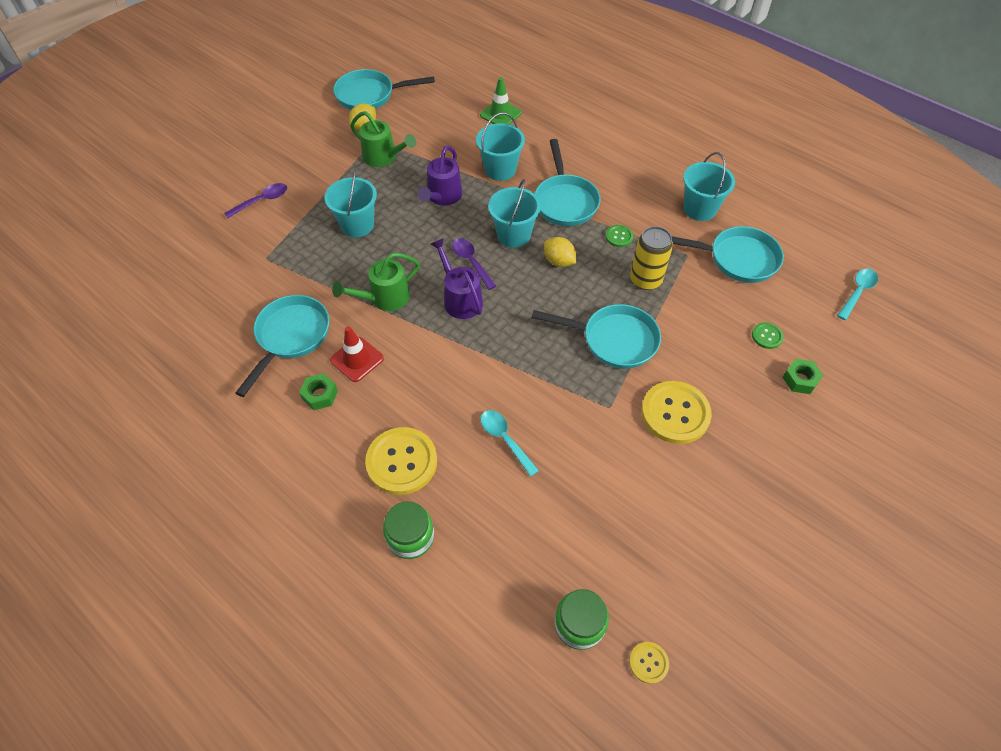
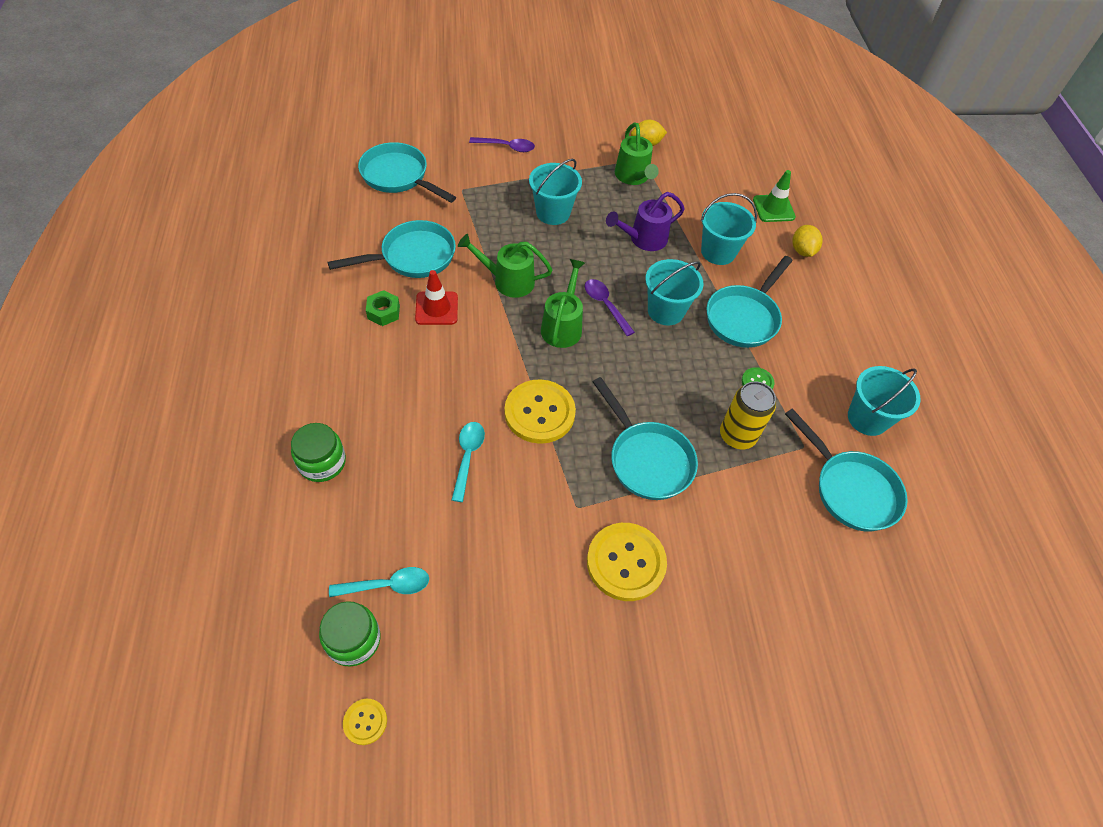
camera: 40 degrees right, 0 degrees up
(370, 95) = (679, 123): turquoise pan -> turquoise pan (398, 176)
(402, 462) = (379, 406): yellow button -> yellow button (539, 413)
(460, 298) = (563, 325): purple watering can -> green watering can
(471, 262) = (605, 305): purple spoon -> purple spoon turned 45 degrees counterclockwise
(559, 261) = (678, 360): yellow lemon -> yellow lemon (802, 251)
(767, 336) = (794, 577): green button -> none
(800, 380) = (779, 642): green nut -> none
(857, 292) = (945, 622): turquoise spoon -> turquoise spoon (387, 585)

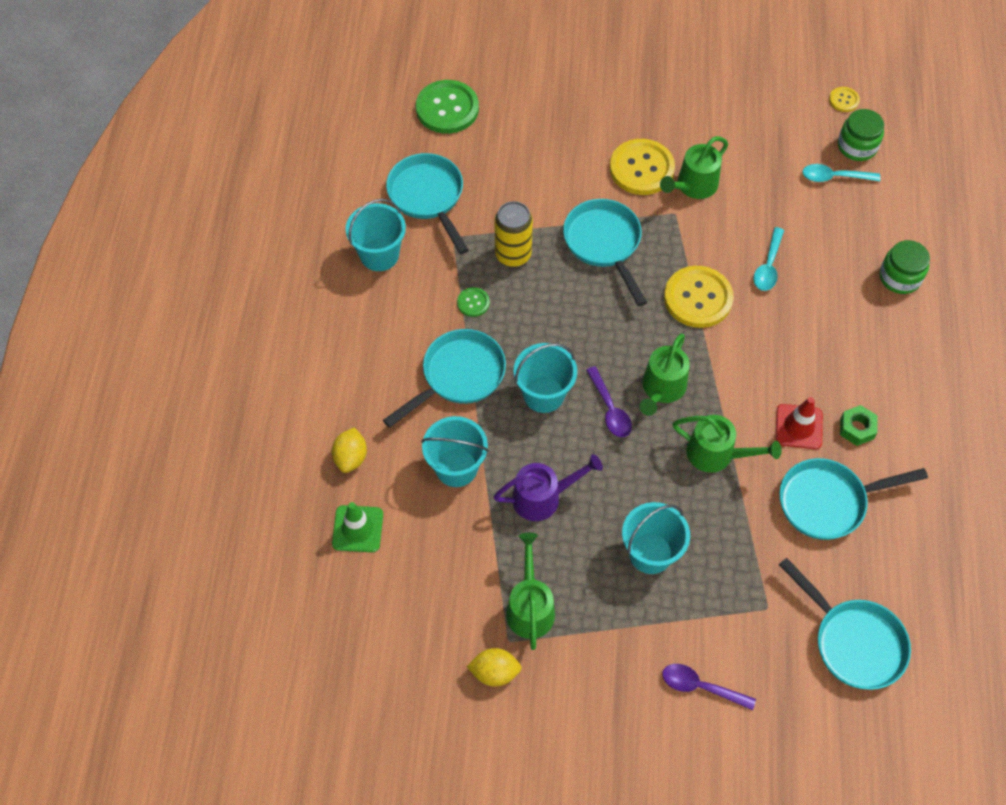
camera: 165 degrees left, 5 degrees up
(561, 546) = (693, 186): none -> green watering can
(885, 617) = (447, 108): none -> green button

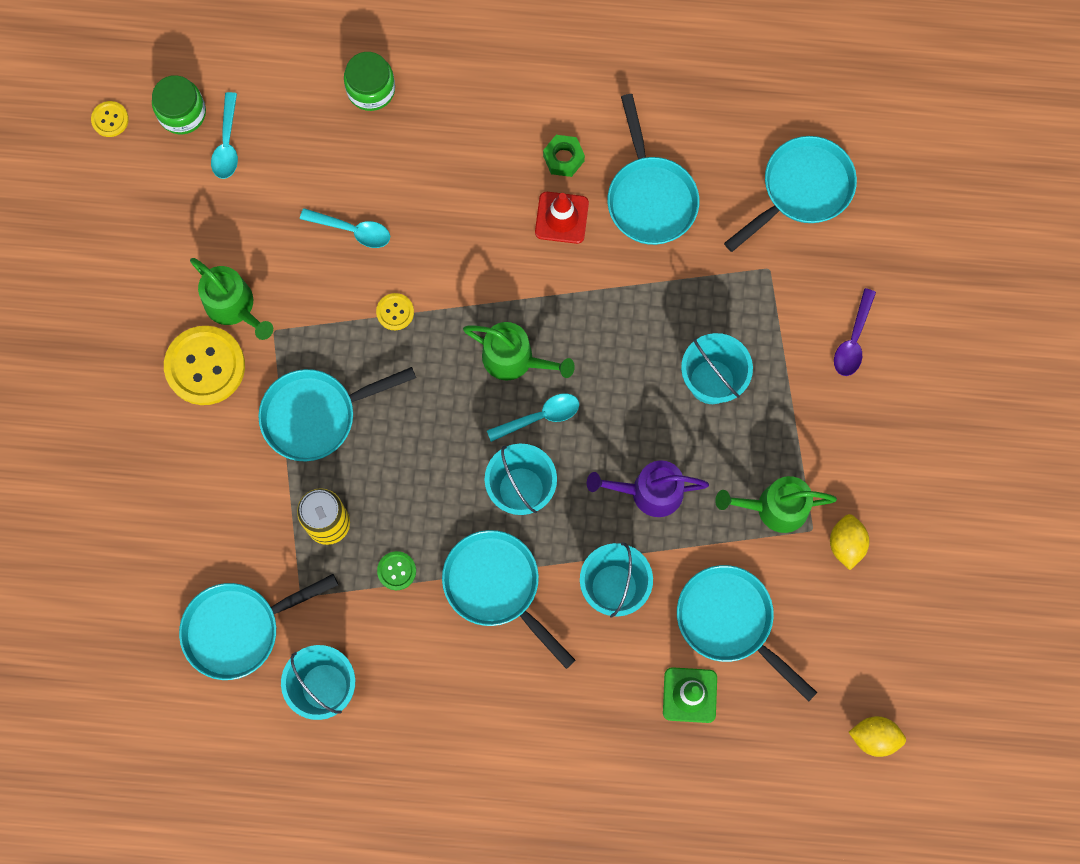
camera: 90 degrees left, 15 degrees up
(351, 457) = (602, 707): yellow lemon -> yellow lemon (874, 737)
(422, 565) = (730, 622): none -> turquoise pan
(447, 108) = (97, 607): green button -> none
(543, 497) = (649, 492): purple watering can -> purple watering can turned 75 degrees counterclockwise
(610, 409) = (540, 417): purple spoon -> turquoise spoon
(698, 298) = (395, 312): yellow button -> yellow button, size x0.47
(717, 454) = (595, 305): green watering can -> none

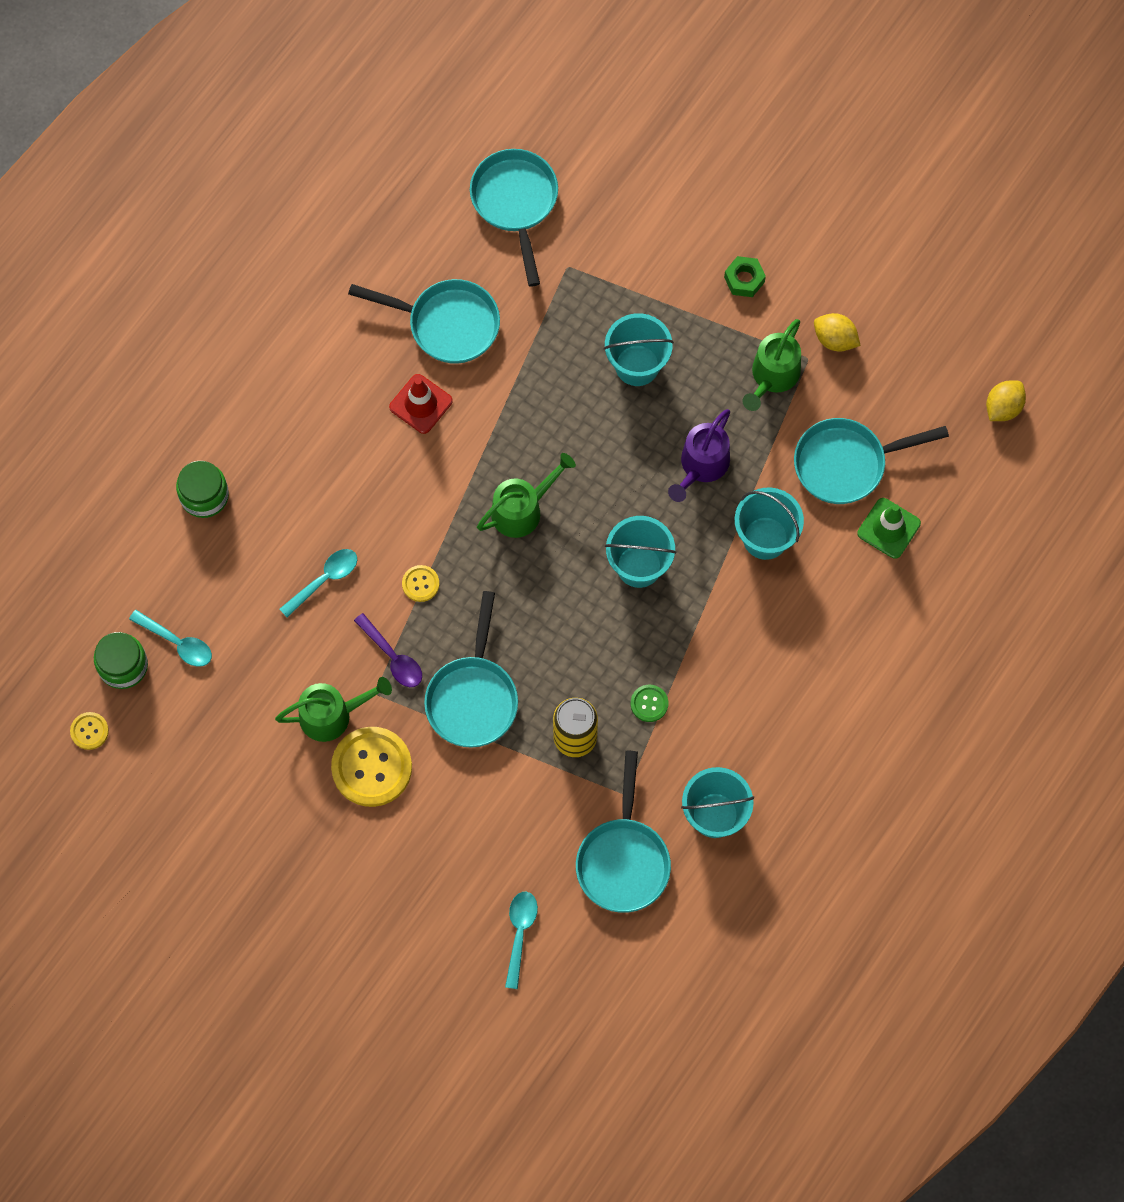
camera: 60 degrees left, 5 degrees down
(497, 587) = (710, 630): turquoise pan -> none
(540, 417) = (585, 516): turquoise spoon -> turquoise spoon (520, 933)
(563, 158) = (368, 373): green nut -> green nut (744, 280)
(853, 340) = (668, 237): purple spoon -> purple spoon (393, 657)

